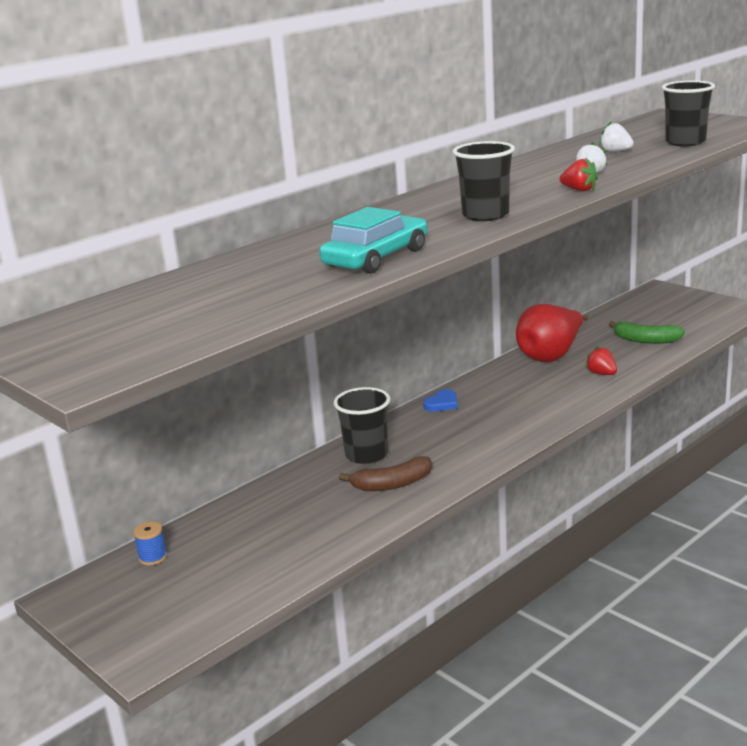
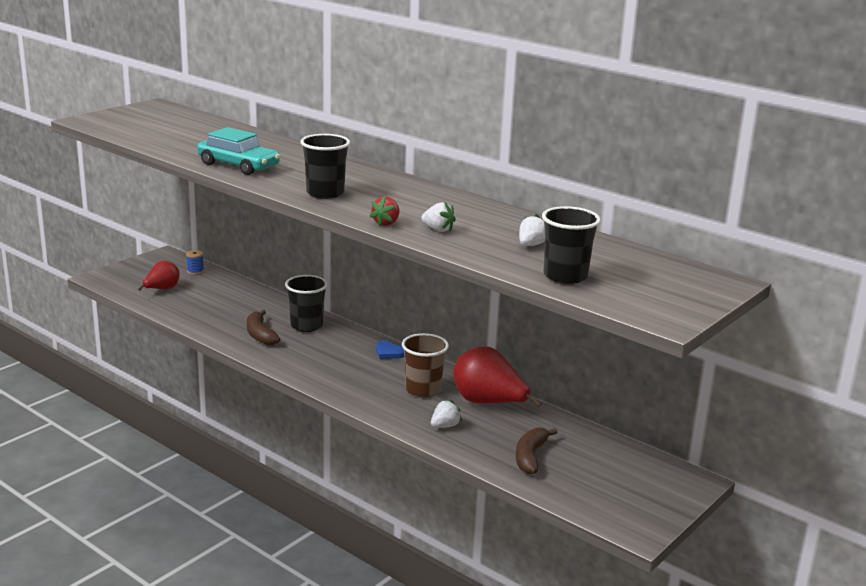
camera: 80 degrees right, 0 degrees up
(217, 581) = (162, 289): none -> red pear
(528, 385) = (423, 389): none -> brown cup
(601, 374) = (445, 426): red strawberry -> white strawberry
(645, 340) = (530, 457): green banana -> brown banana

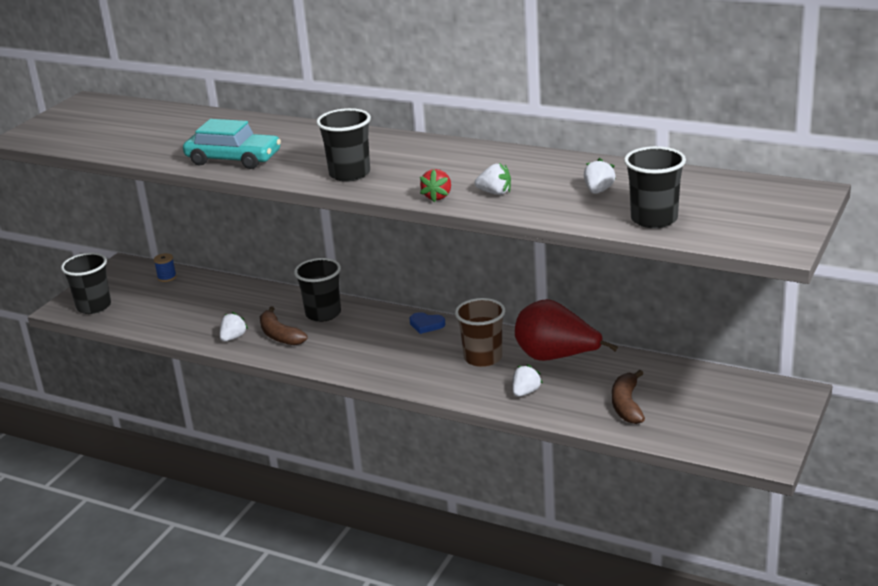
camera: 10 degrees left, 5 degrees up
(123, 281) = (94, 306): none -> black cup
(162, 289) = (142, 306): red pear -> none
(221, 328) = (233, 338): none -> white strawberry

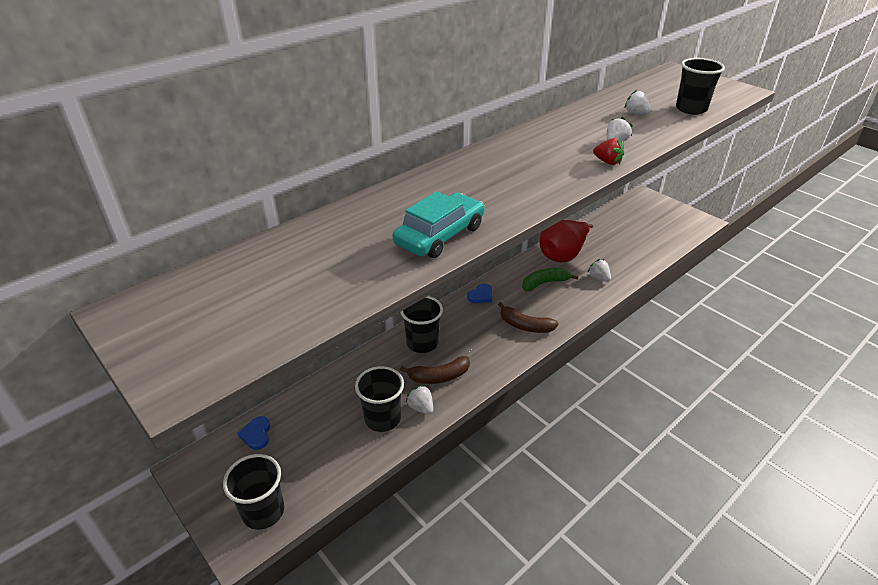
camera: 70 degrees left, 10 degrees up
(167, 277) = (256, 434): blue spool -> blue heart
(349, 174) = (531, 186): black cup -> black cup (382, 418)
(483, 358) = (544, 283): brown cup -> green banana
(627, 405) = (632, 246): brown banana -> brown banana (525, 325)

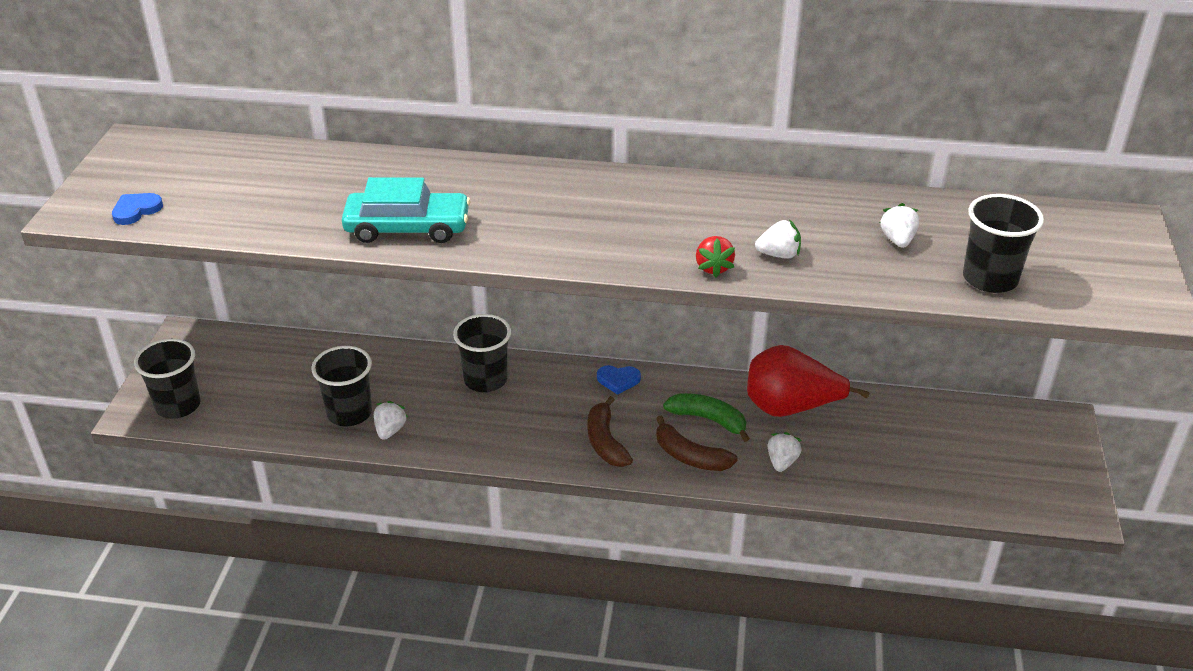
camera: 50 degrees right, 0 degrees up
(256, 434) = (255, 348): blue heart -> blue heart (136, 210)
(439, 376) = (447, 419): brown banana -> brown banana (690, 456)

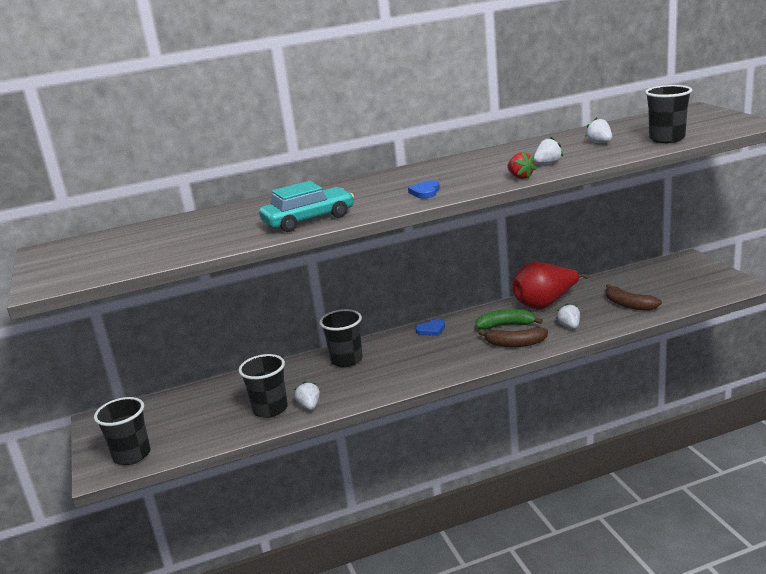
camera: 25 degrees left, 15 degrees down
(136, 210) = (94, 271): blue heart -> blue heart (425, 192)
(605, 442) = (457, 357): brown banana -> brown banana (629, 305)

